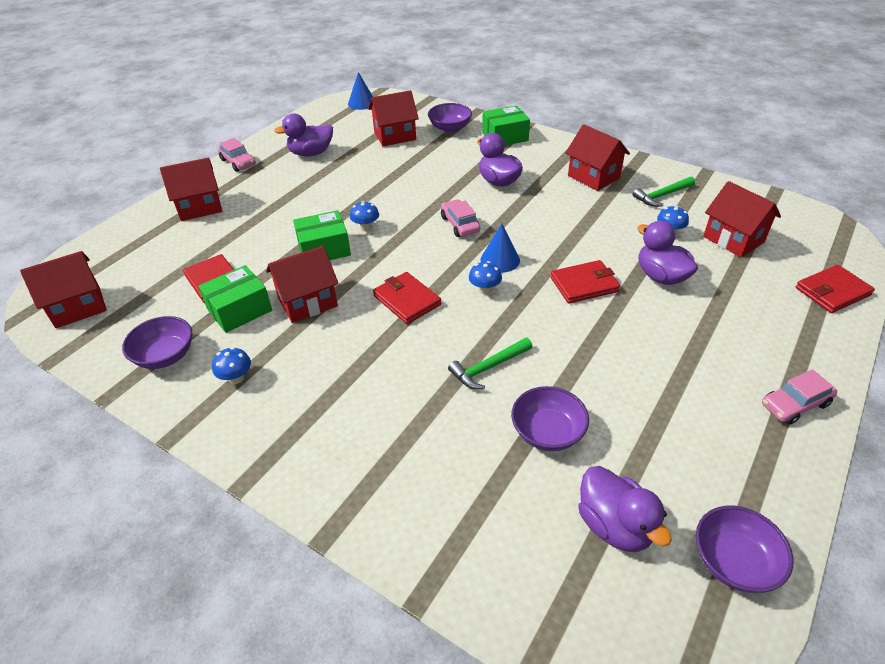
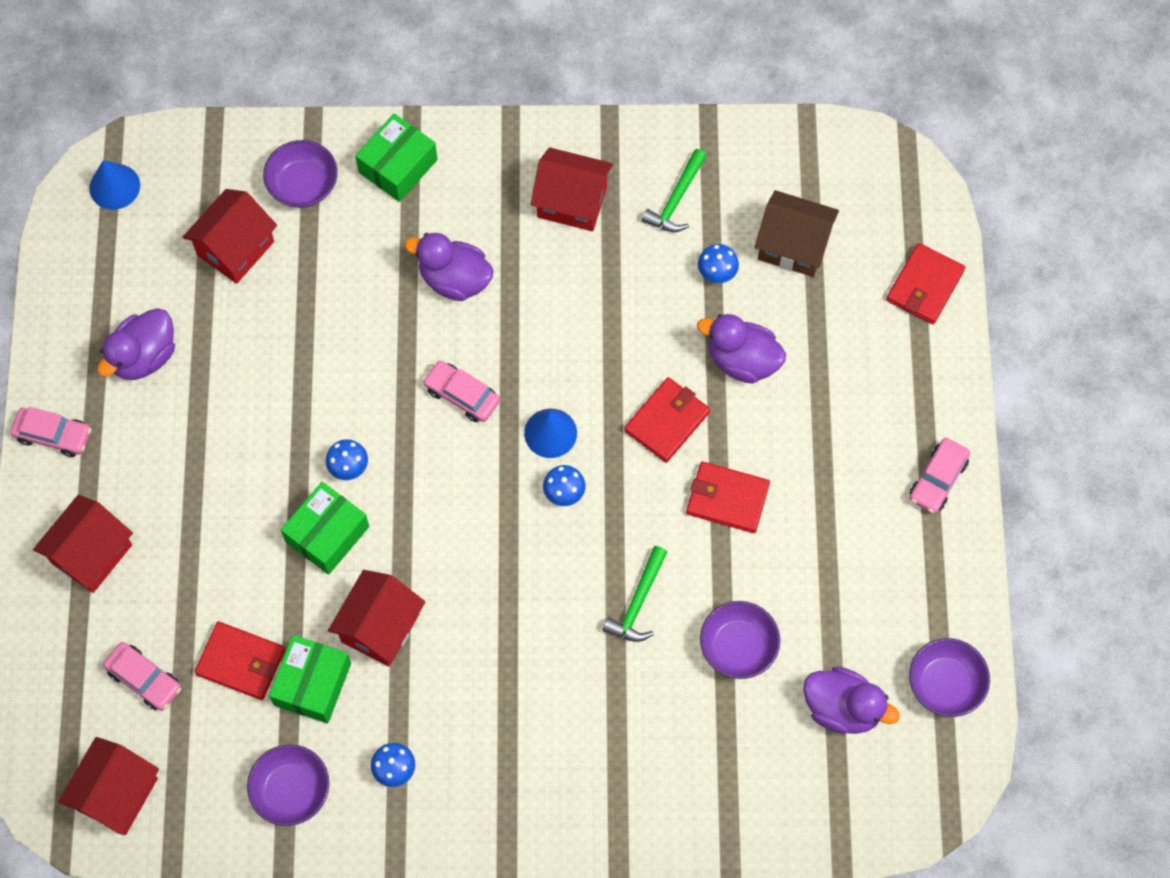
camera: 35 degrees left, 25 degrees up
(158, 265) = (144, 679): none -> pink car
(406, 300) = (489, 559): red wallet -> red wallet (727, 499)
(733, 239) = (793, 246): red house -> brown house

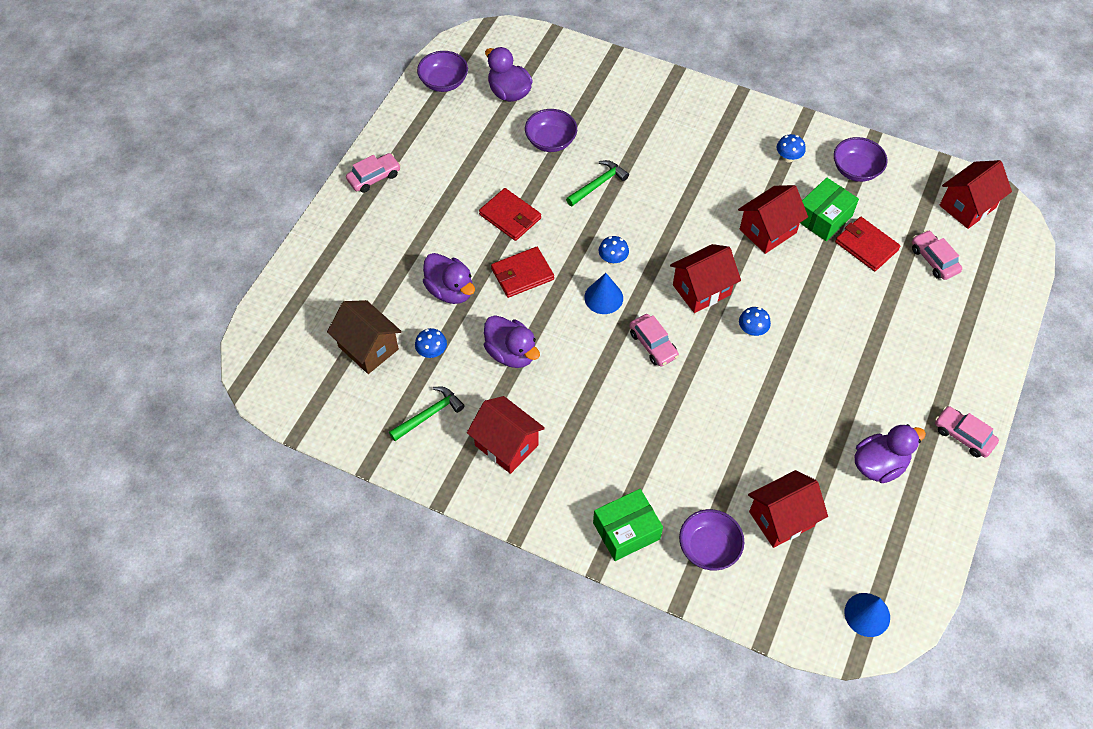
camera: 155 degrees left, 10 degrees down
(92, 554) = (952, 346): red house -> red house (701, 290)
(327, 534) = (782, 296): green box -> none
(454, 279) = (622, 425): purple duck -> purple duck (511, 353)
(924, 286) = (299, 287): red wallet -> none

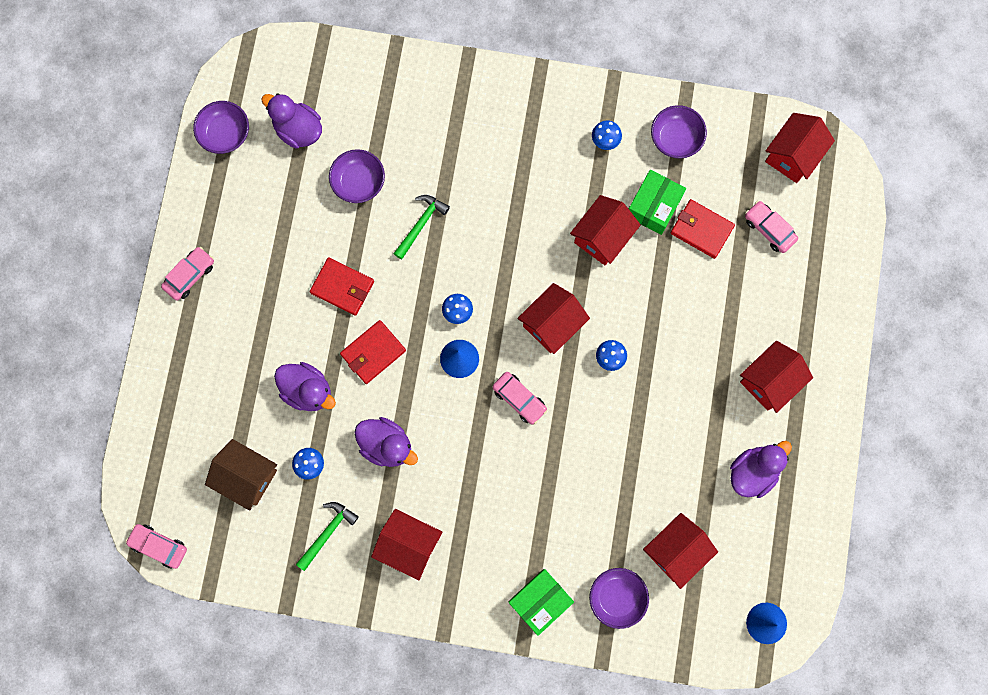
camera: 15 degrees left, 20 degrees up
(911, 387) = (769, 381): none -> red house
(963, 436) = (824, 420): pink car -> pink car (159, 546)

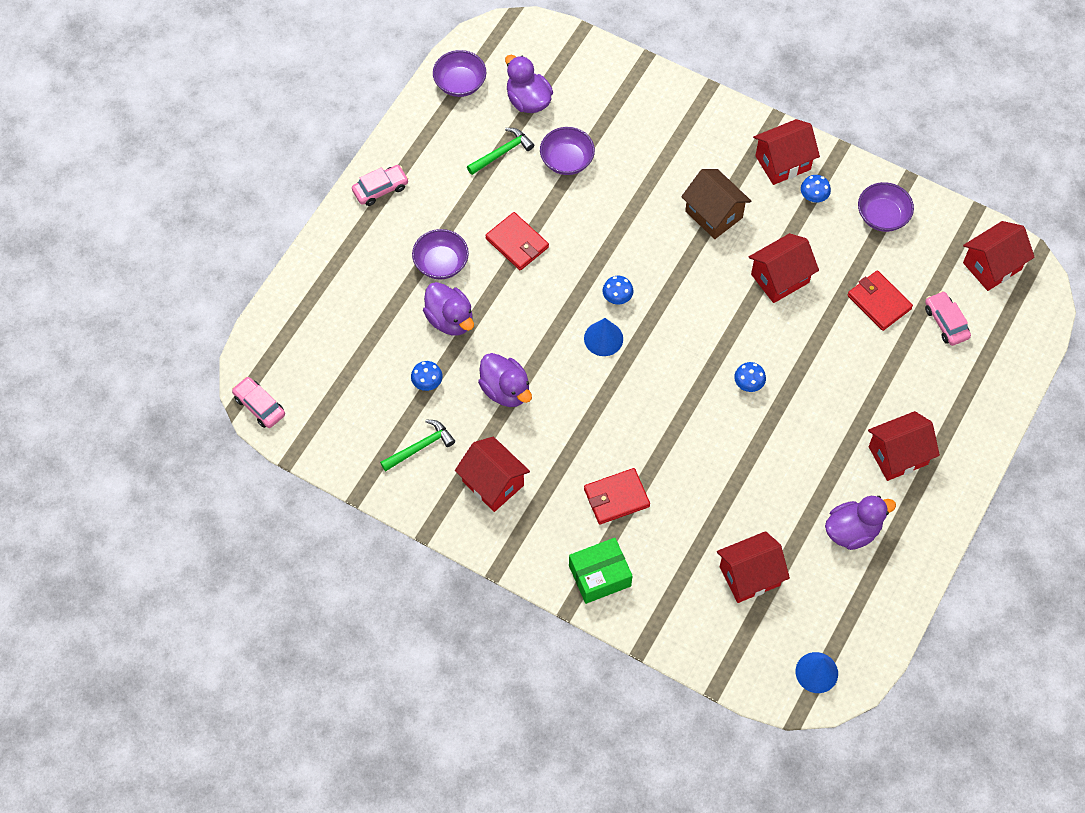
camera: 20 degrees right, 15 degrees down
(247, 477) = (364, 374): brown house -> brown house (713, 214)
(373, 353) = (524, 307): red wallet -> red wallet (616, 498)
(421, 224) = (611, 213): green hammer -> green hammer (502, 152)
(519, 399) = (647, 392): pink car -> none
(552, 324) = (703, 337): red house -> red house (783, 162)
(617, 597) = (676, 598): purple bowl -> purple bowl (441, 263)
(653, 206) = (839, 267): green box -> none

